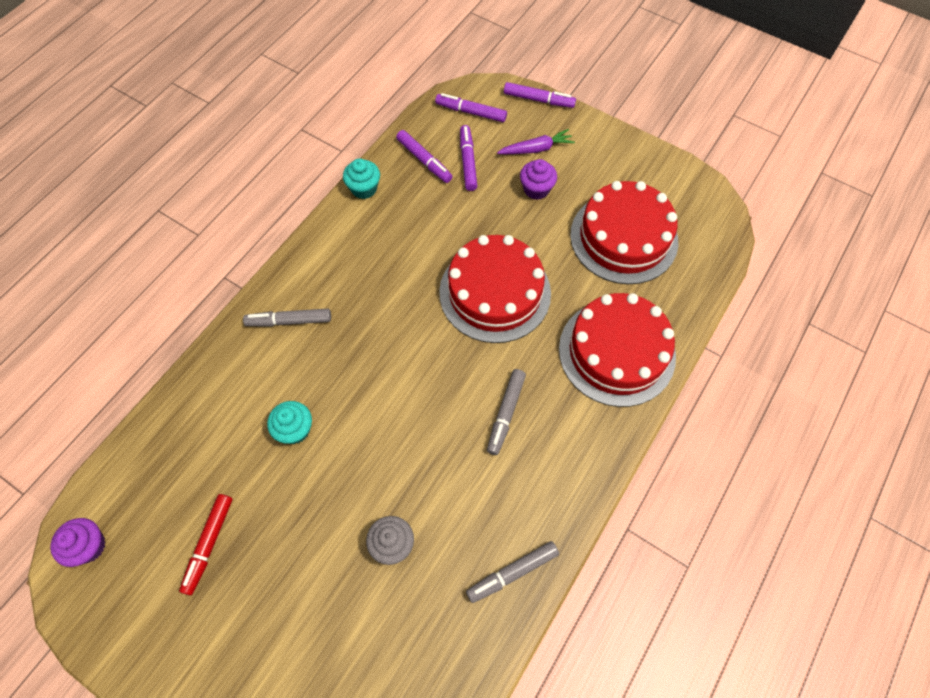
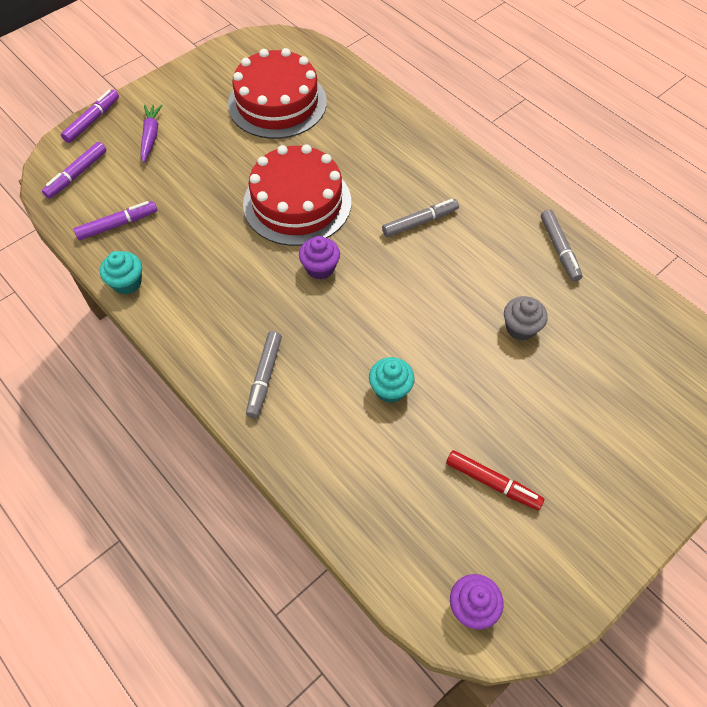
camera: 75 degrees left, 5 degrees down
(468, 162) = (138, 190): purple marker -> none
(506, 413) = (420, 222): grey marker -> grey marker turned 60 degrees counterclockwise
(536, 189) = (197, 147): purple cupcake -> purple cupcake (320, 268)
(616, 352) = (385, 136): red cake -> none

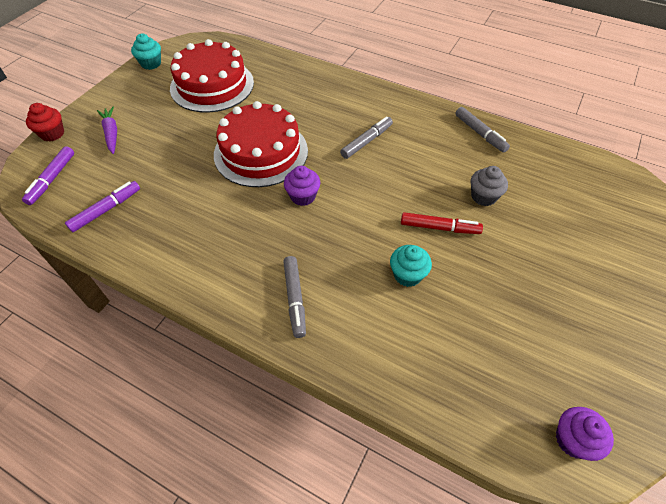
camera: 20 degrees left, 5 degrees down
(92, 120) = (52, 134): purple marker -> red cupcake
(127, 283) = (133, 256): turquoise cupcake -> turquoise cupcake (151, 64)
(492, 483) = (529, 324): red marker -> red marker (439, 228)

